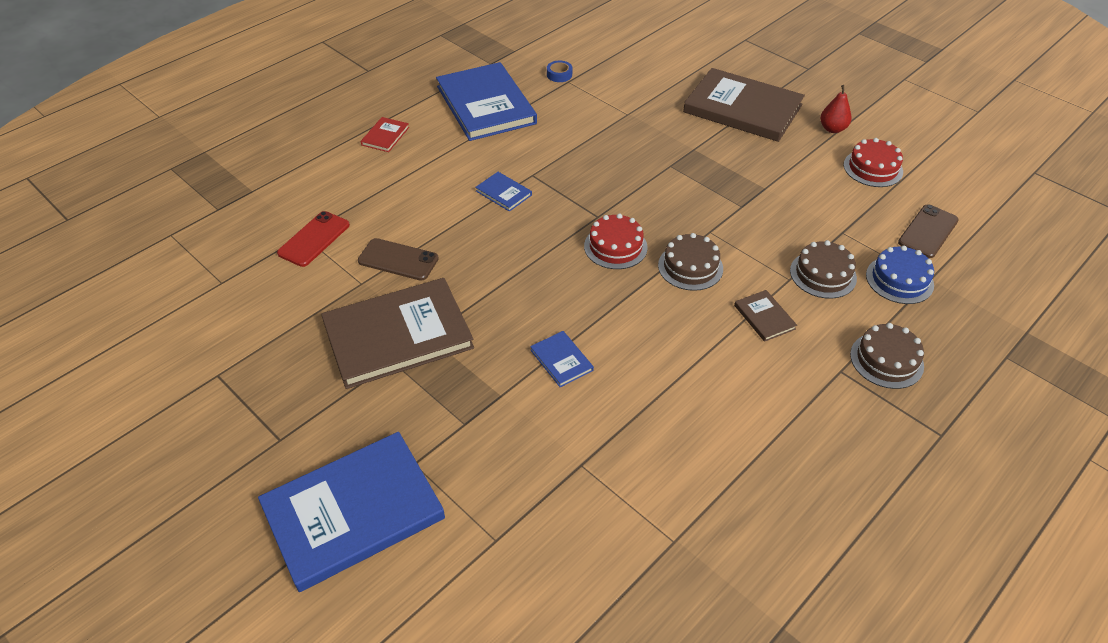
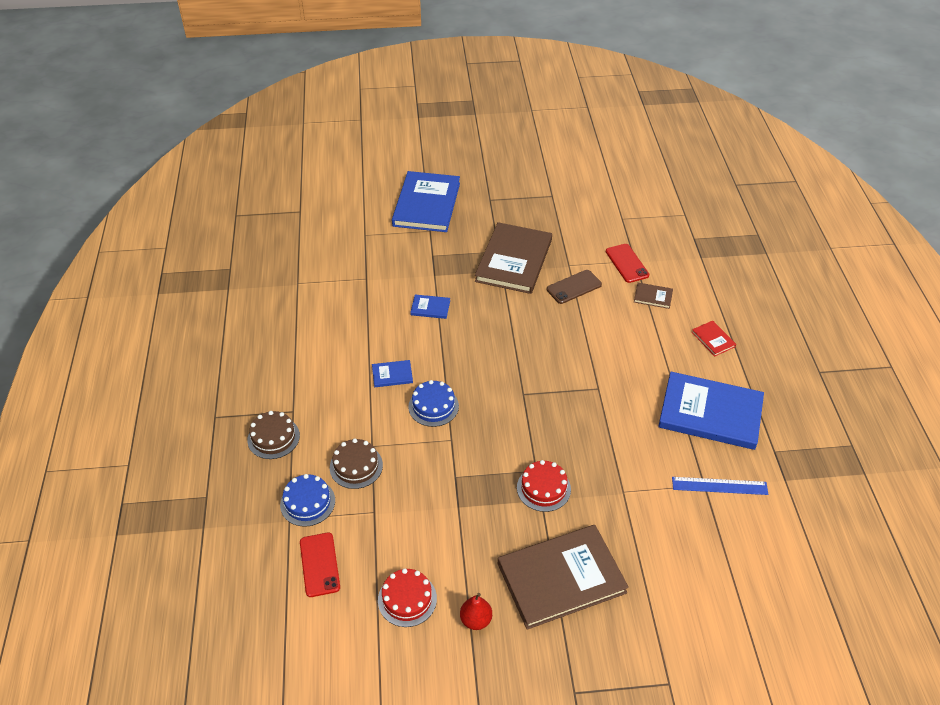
camera: 130 degrees right, 0 degrees up
(503, 193) = (592, 363): blue book -> blue book (392, 375)
(559, 75) = (719, 485): blue tape -> blue ruler
(615, 247) = (487, 384): red cake -> red cake (543, 488)
(690, 267) = (433, 406): brown cake -> blue cake
(764, 317) = (361, 409): brown book -> brown book (653, 296)
(928, 231) = (319, 564): brown phone -> red phone

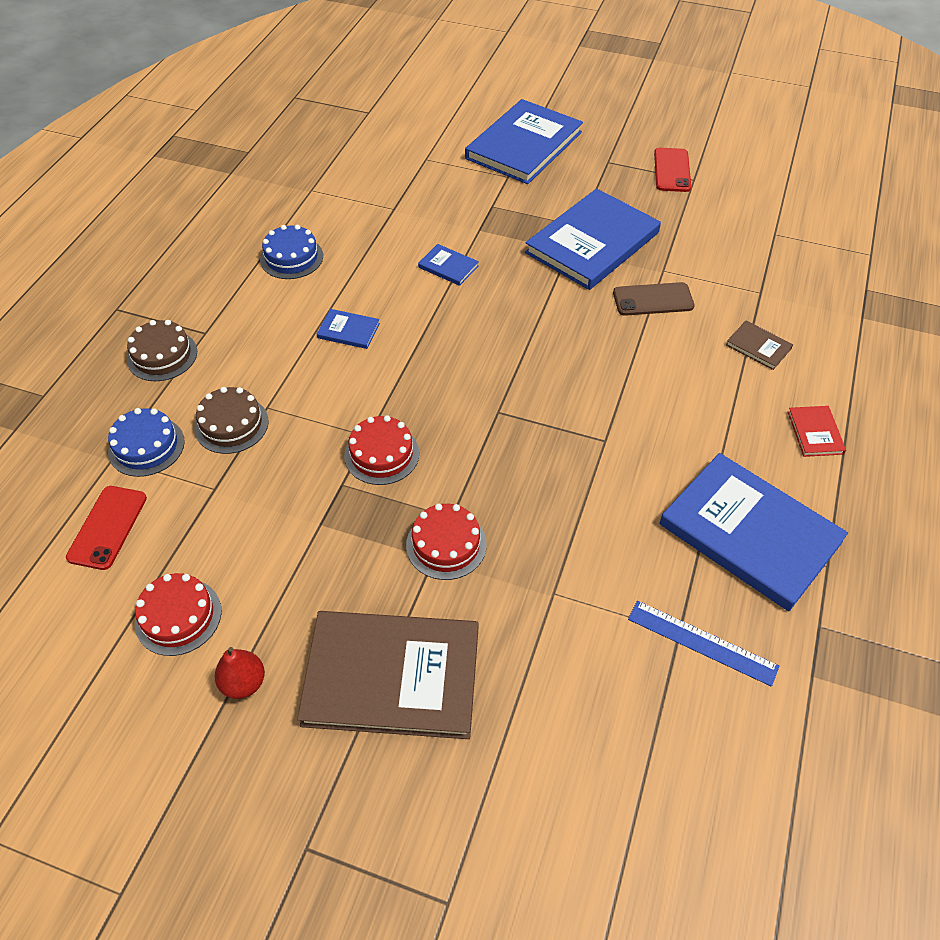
camera: 25 degrees right, 5 degrees up
(433, 406) = (373, 386): blue cake -> blue cake (291, 258)
(468, 448) = (381, 454): none -> red cake
(514, 260) = (592, 243): brown book -> blue book
(627, 263) = (746, 292): red phone -> red phone (672, 170)

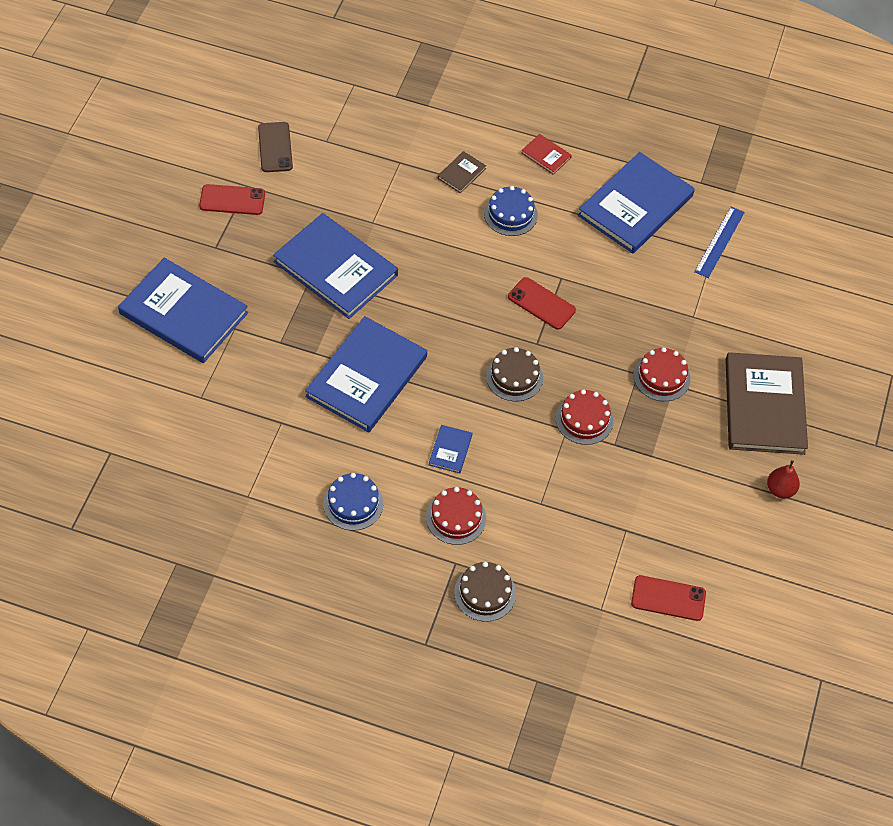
camera: 95 degrees left, 5 degrees up
(146, 446) = (588, 586): blue cake -> blue cake (510, 214)
(178, 616) = (737, 536): red cake -> red cake (456, 517)
(231, 424) = (561, 527): brown cake -> brown cake (514, 377)
(448, 267) = (367, 377): blue book -> blue book, size x2.37
(561, 418) = (541, 303): none -> red phone
(653, 299) = (409, 233): brown phone -> brown phone (275, 147)
(815, 433) = (546, 155): red book -> red book turned 45 degrees clockwise

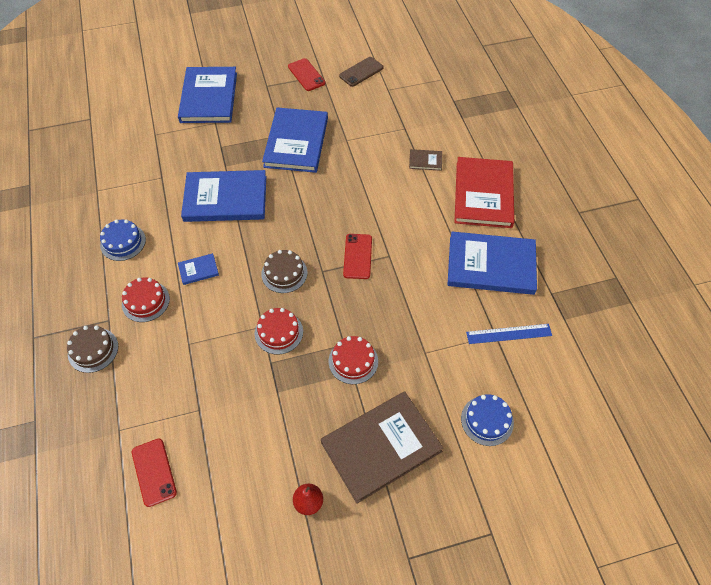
camera: 60 degrees right, 0 degrees up
(510, 214) = (416, 202): blue cake -> blue cake (487, 420)
(546, 155) = (483, 194): red book -> red book, size x2.37

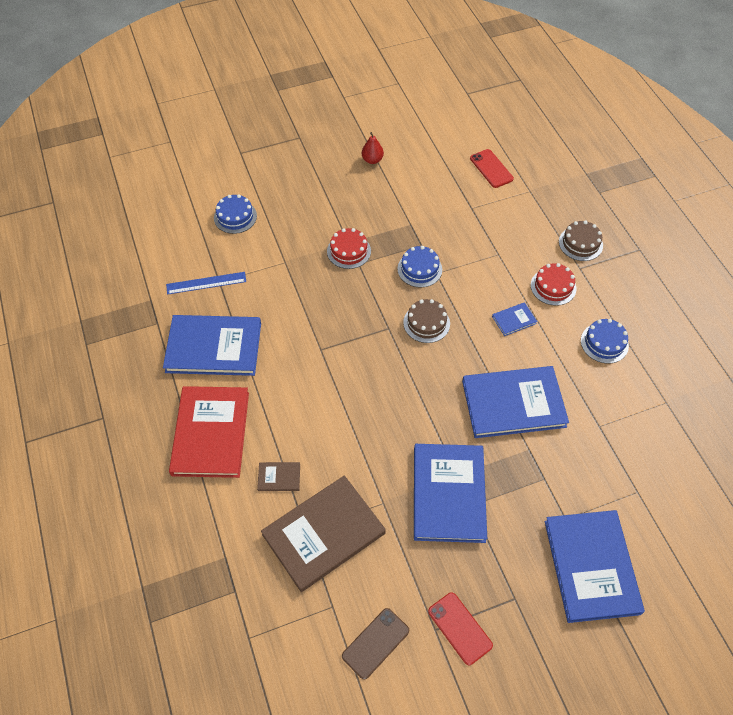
camera: 175 degrees right, 0 degrees up
(278, 332) = (419, 269): red cake -> blue cake
(357, 256) = (353, 346): red phone -> none
(381, 447) = (321, 194): brown book -> brown book (324, 534)

